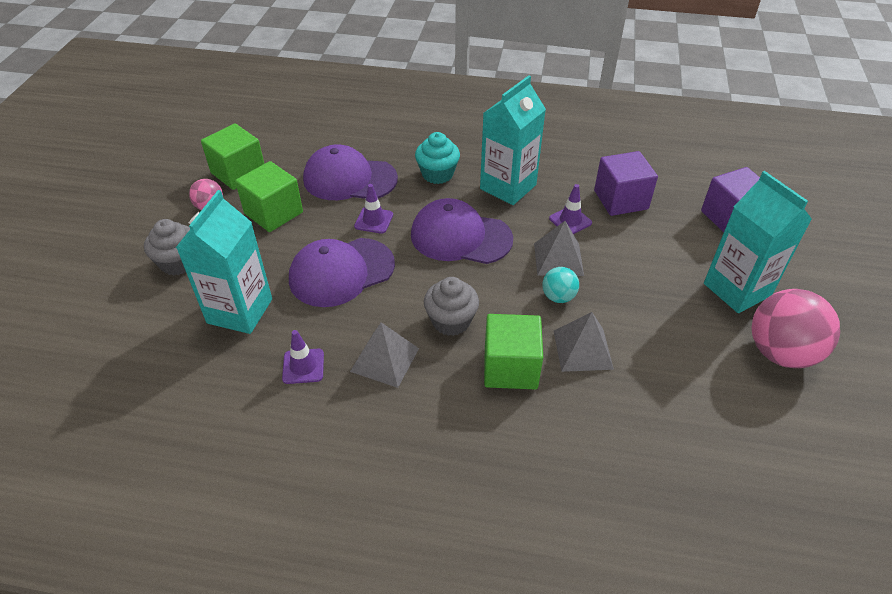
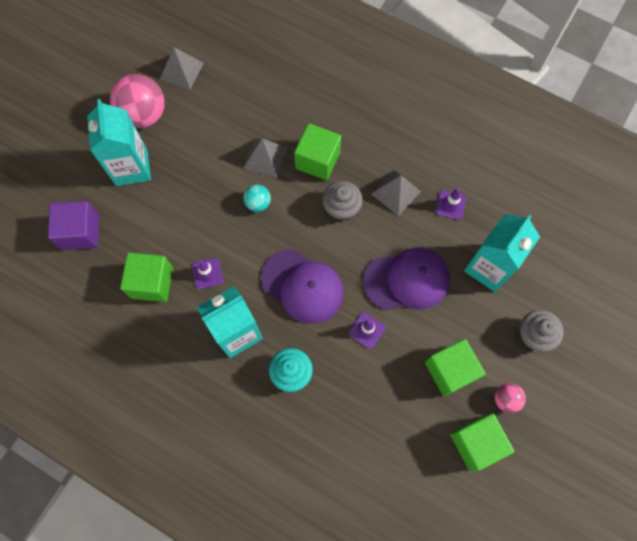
camera: 160 degrees left, 25 degrees up
(349, 179) = (373, 395): purple cap -> none
(558, 259) = (239, 237): grey pyramid -> grey pyramid (182, 70)
(620, 200) = (152, 282): purple cube -> green cube

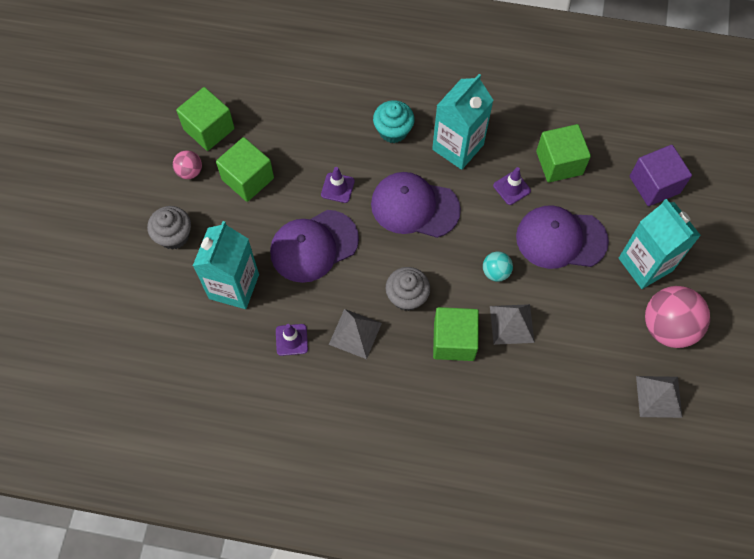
camera: 160 degrees right, 5 degrees down
(189, 212) = (561, 239): none -> purple cap

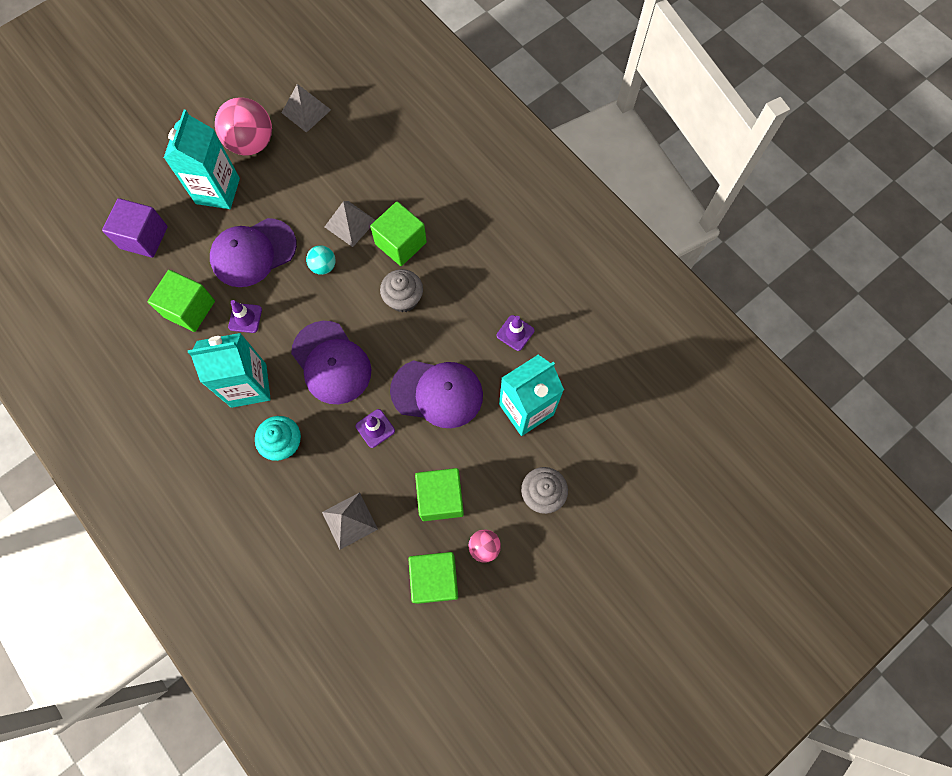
camera: 140 degrees left, 5 degrees up
(355, 333) = (465, 301): grey pyramid -> grey pyramid (349, 520)
(561, 239) = (253, 253): purple cap -> purple cap turned 105 degrees clockwise

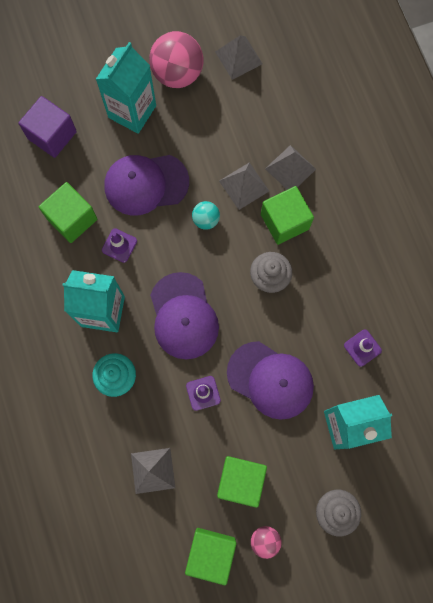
camera: 20 degrees right, 5 degrees up
(389, 194) = (290, 168): none -> grey pyramid

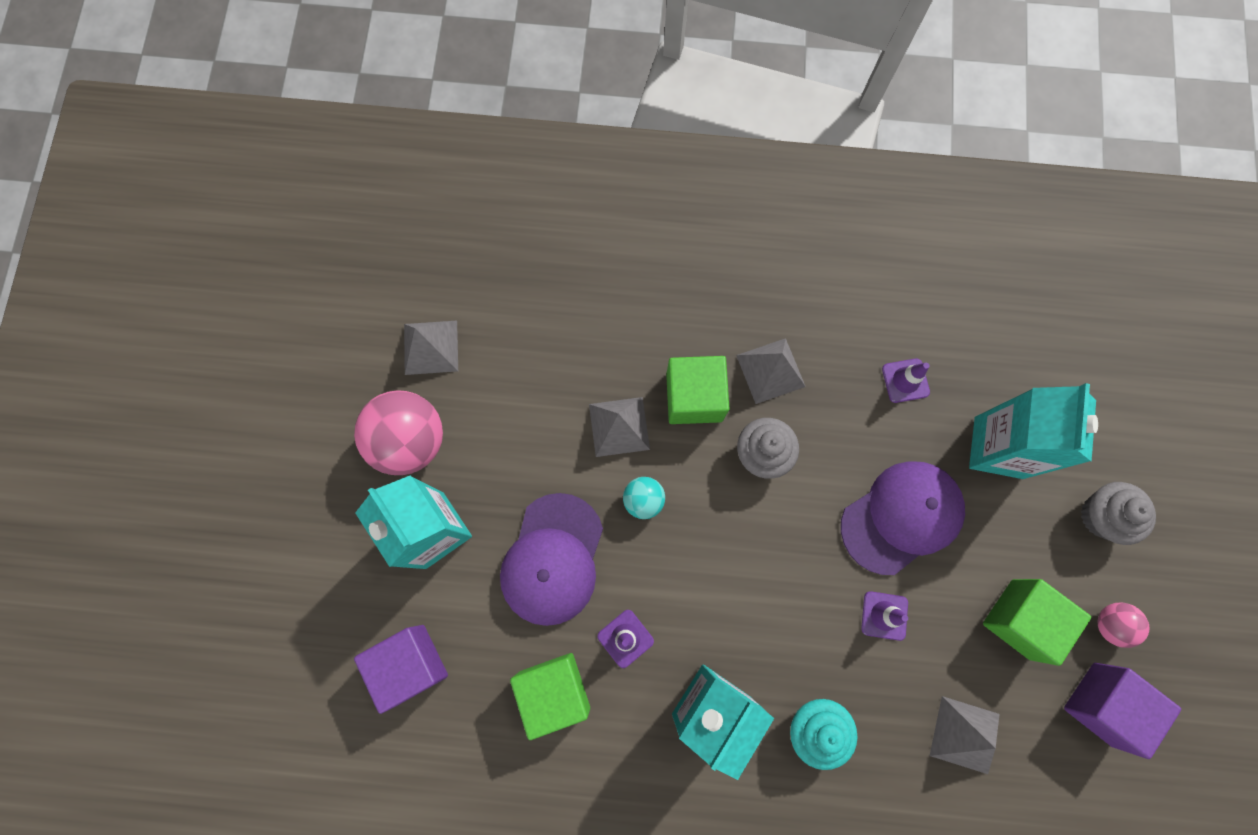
camera: 65 degrees left, 0 degrees up
(183, 316) = (767, 593): purple cap -> none
(211, 552) = (1102, 704): green cube -> purple cube
(290, 168) = (624, 355): grey pyramid -> grey pyramid (770, 370)

